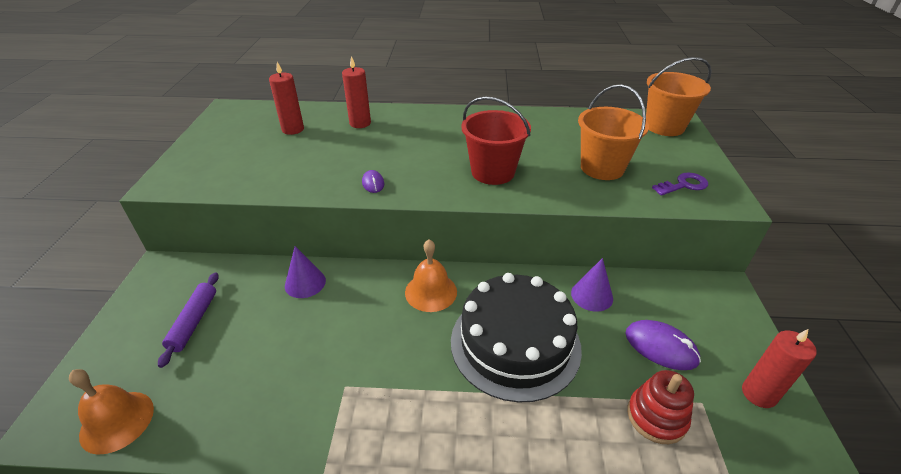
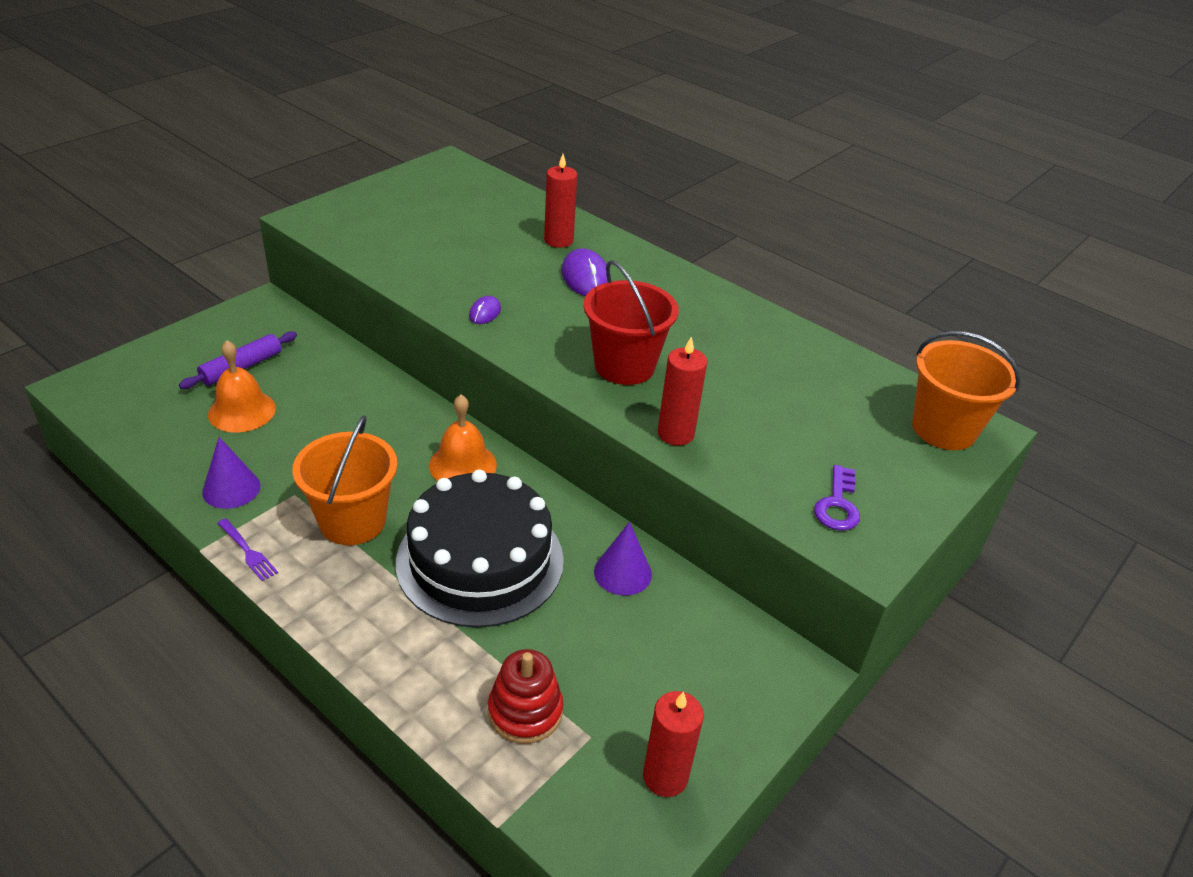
camera: 35 degrees right, 0 degrees up
(117, 421) = (120, 411): orange bell -> orange bell (242, 411)
(293, 129) = (482, 215): red candle -> red candle (675, 434)
(305, 283) = (362, 387): purple cone -> purple cone (231, 489)
(360, 454) = (247, 551): none -> purple fork
(602, 168) = (763, 430): orange bucket -> orange bucket (352, 521)
(661, 347) = (624, 665): purple mouse -> purple mouse (586, 278)
(683, 185) = (837, 504): purple key -> purple key turned 90 degrees clockwise

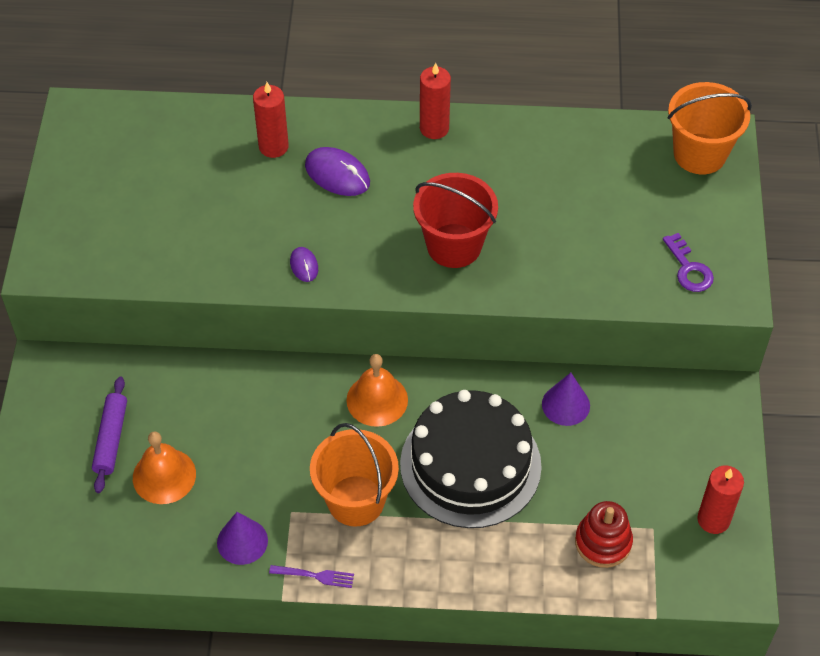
camera: 35 degrees left, 15 degrees up
(675, 434) = (544, 283): red candle -> red candle (434, 128)

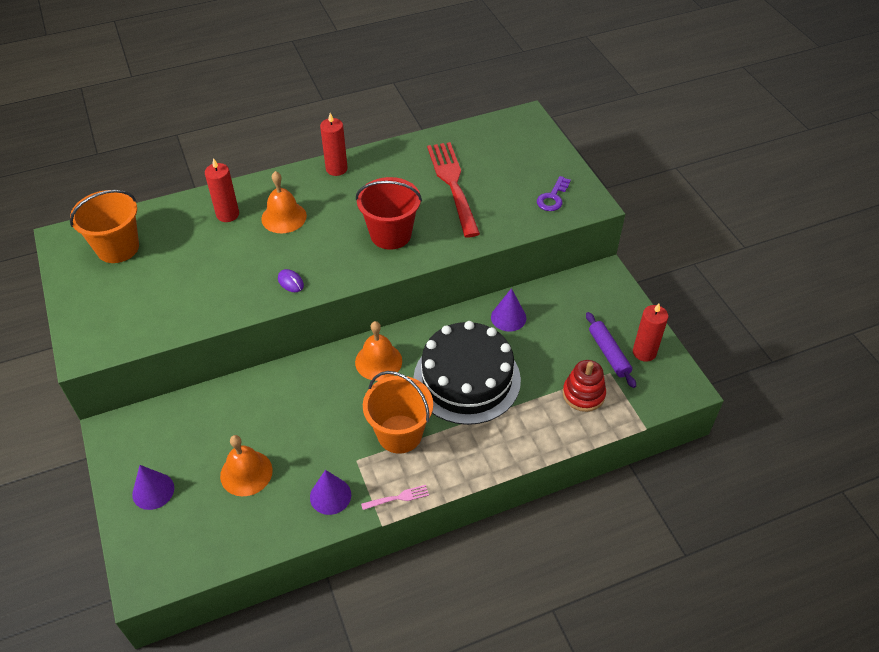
camera: 25 degrees left, 5 degrees down
(58, 455) = (153, 491): none -> purple cone
(111, 439) = (191, 463): purple rolling pin -> purple rolling pin (609, 353)
(314, 576) = (397, 498): purple fork -> pink fork
(337, 174) = (284, 217): purple mouse -> orange bell
(569, 204) = (453, 185): none -> red fork
(689, 269) = (552, 197): purple key -> purple key turned 75 degrees clockwise
(699, 154) = (518, 131): orange bucket -> orange bucket (118, 248)

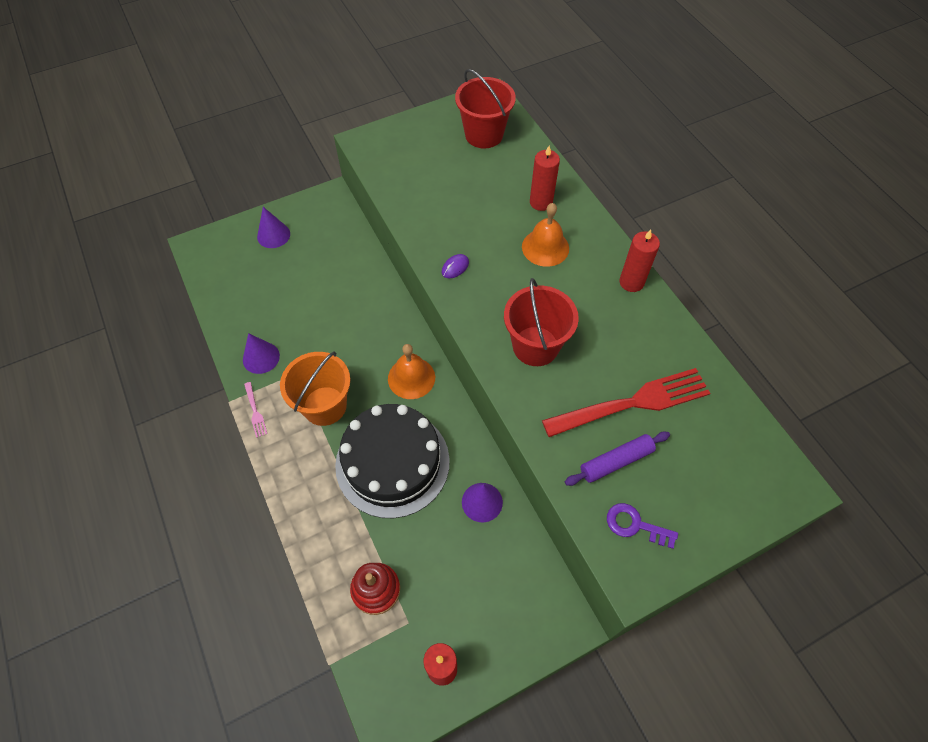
camera: 85 degrees right, 10 degrees up
(118, 248) = (484, 135): orange bucket -> red bucket
(246, 473) = (287, 292): orange bell -> none
(609, 353) = (437, 622): purple rolling pin -> purple rolling pin (616, 461)

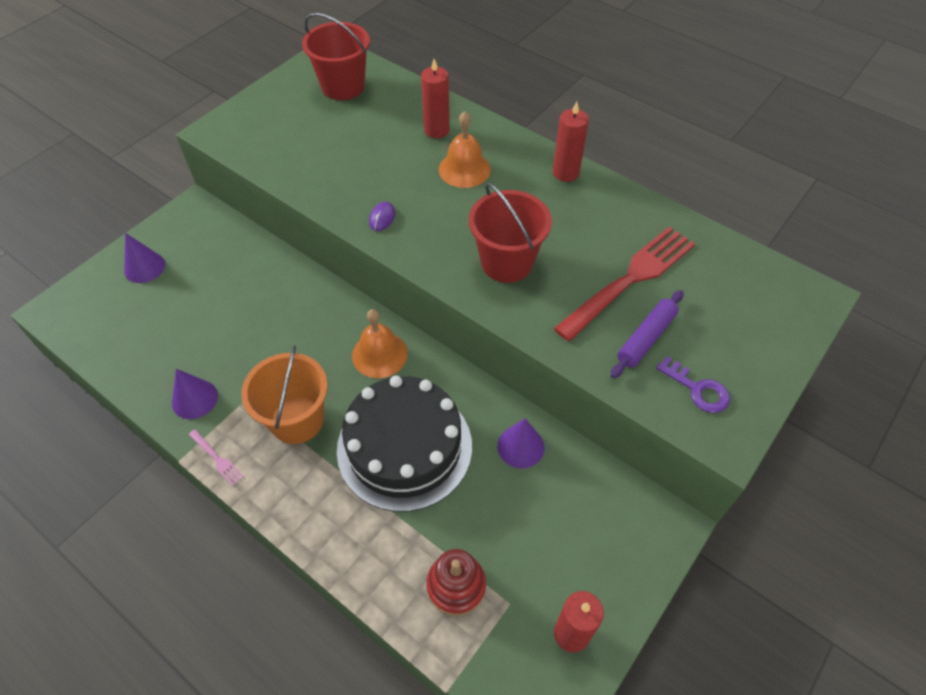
camera: 25 degrees left, 5 degrees down
(635, 525) = (697, 389): purple key -> purple key turned 135 degrees counterclockwise

